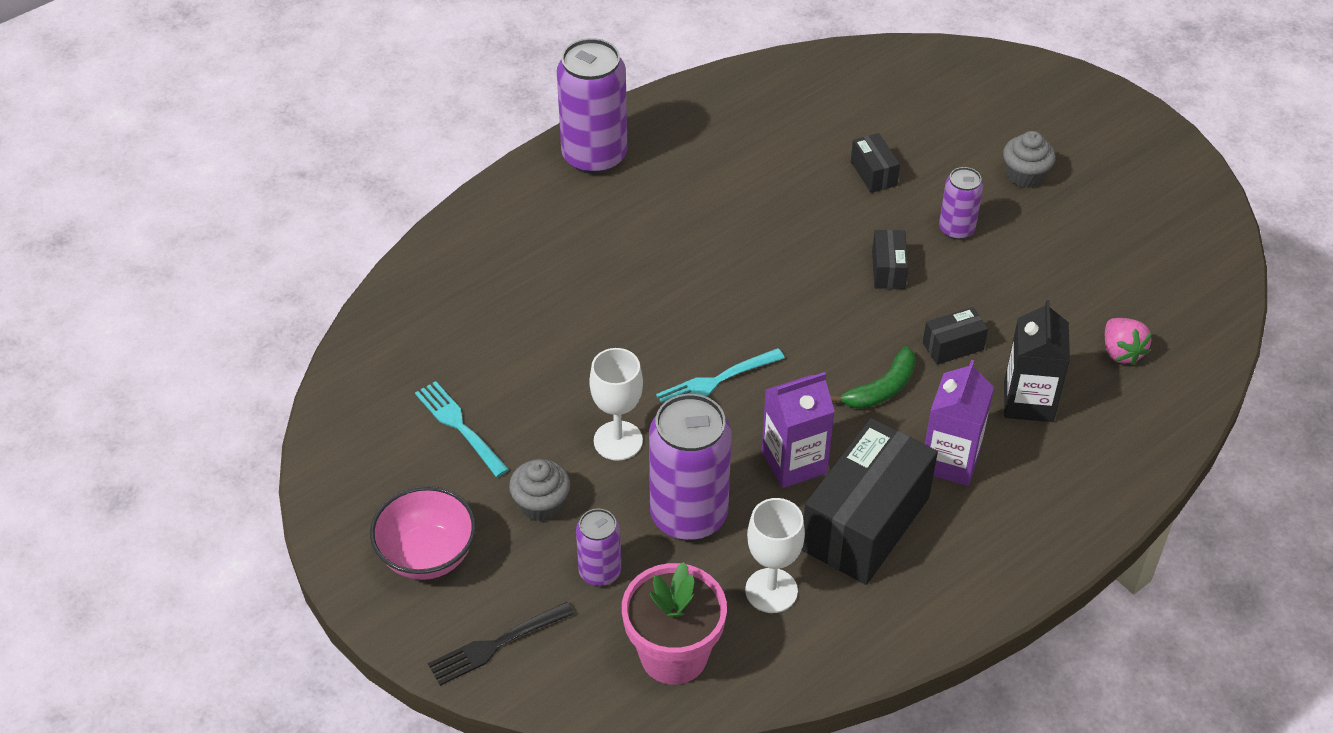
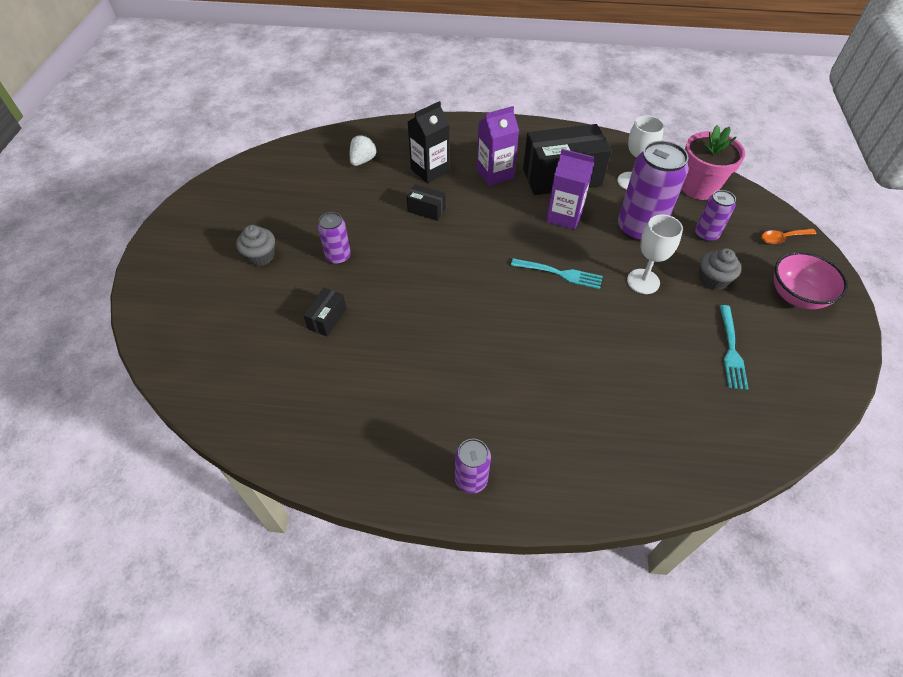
camera: 135 degrees left, 5 degrees up
(497, 644) = (782, 238): black fork -> orange spoon
(594, 156) = (471, 479): purple can -> purple can, size x0.53
(881, 389) = (484, 216): green banana -> none
(888, 270) = (402, 263): black box -> none
(1121, 352) = (363, 160): pink strawberry -> white strawberry

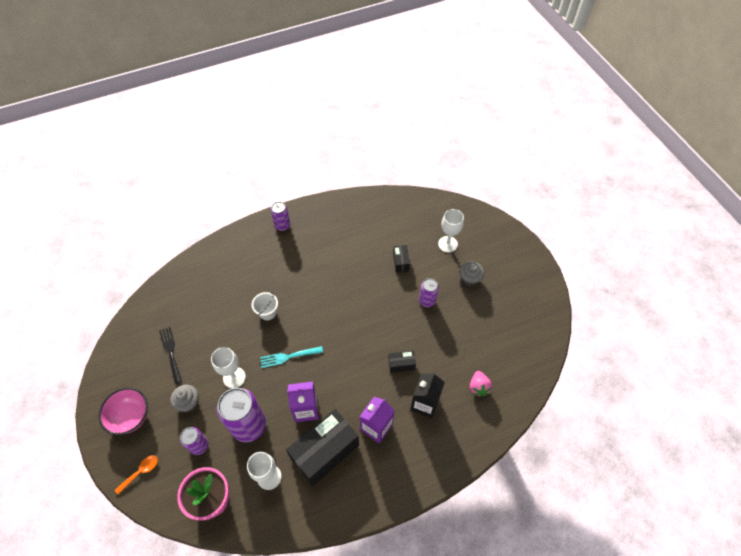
camera: 150 degrees right, 5 degrees up
(240, 311) = (448, 244): none -> white goblet
(363, 160) = (478, 387): white strawberry -> pink strawberry
(565, 339) = (267, 312): none -> white bucket
(731, 349) = (171, 353): turquoise fork -> black fork

